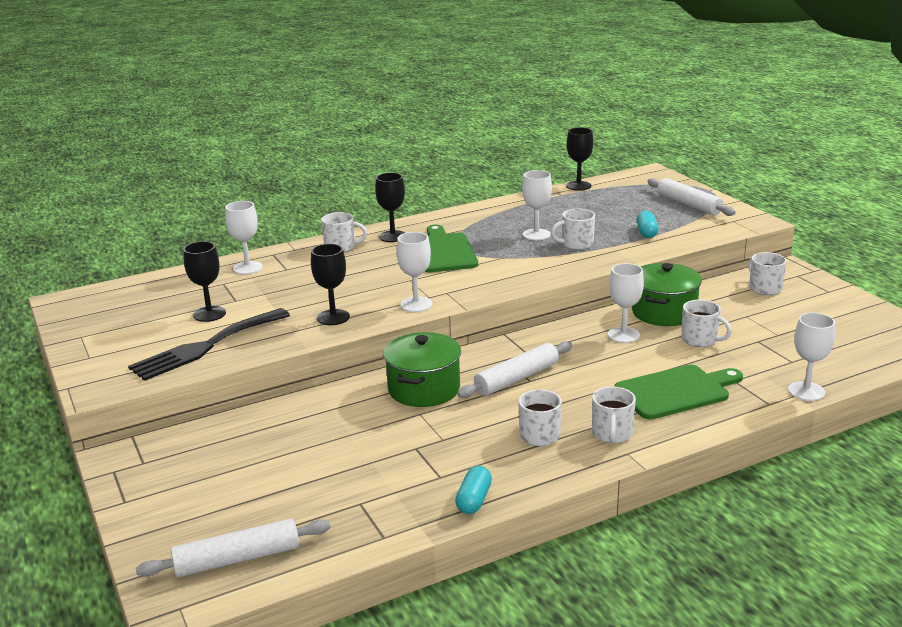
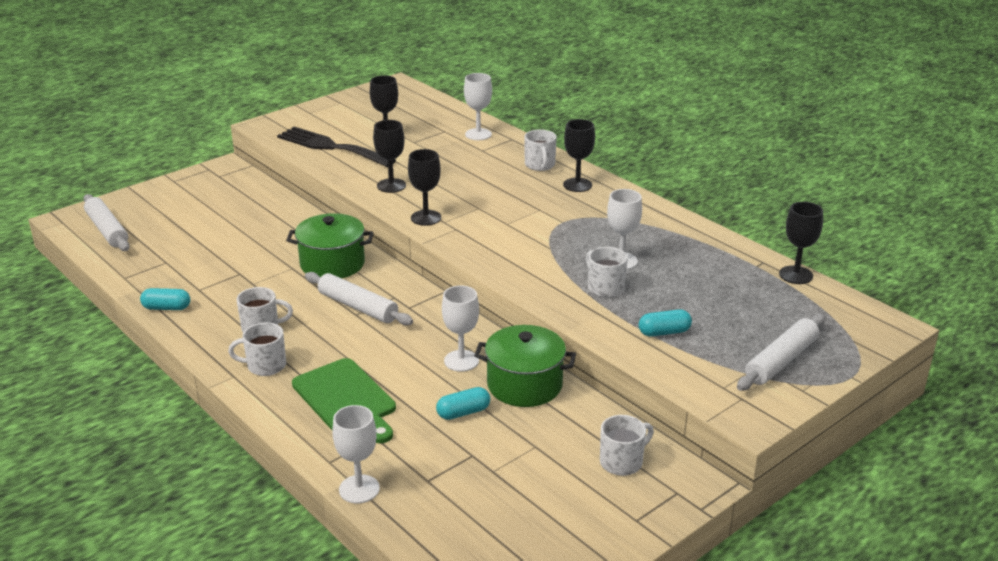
camera: 75 degrees right, 5 degrees up
(416, 304) = (426, 218): white goblet -> black goblet
(444, 251) = (551, 215): green cutting board -> none
(700, 340) = (463, 412): white mug -> turquoise capsule

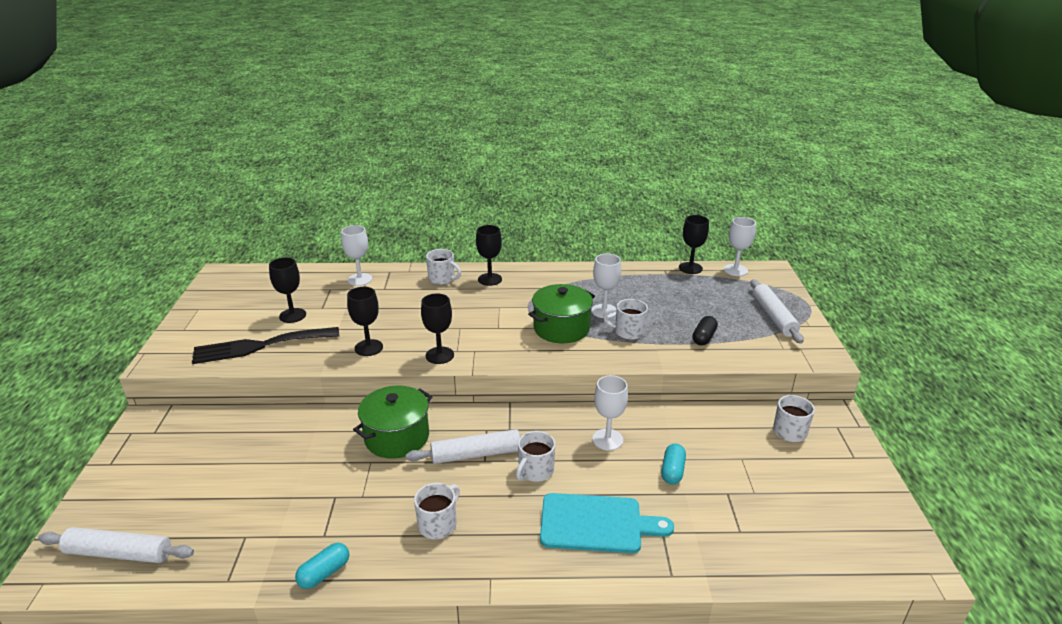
camera: 50 degrees left, 0 degrees up
(265, 365) = (497, 549): white mug -> white mug (535, 471)
(346, 399) = (596, 524): green cutting board -> turquoise cutting board
(359, 489) = (722, 575): white goblet -> white goblet (735, 270)
(524, 385) = (666, 426): green pot -> green pot (561, 328)
(664, 332) = (704, 337): turquoise capsule -> black capsule

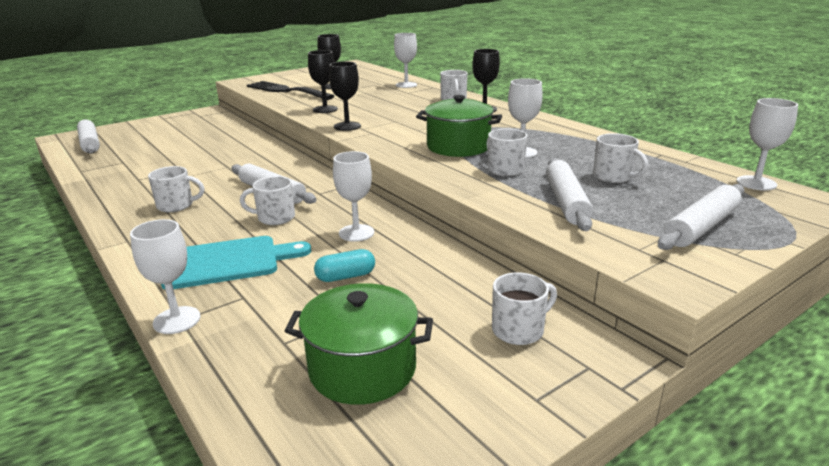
camera: 55 degrees right, 5 degrees down
(324, 573) = (101, 190): turquoise capsule -> none
(397, 437) = (263, 164): green pot -> green pot (362, 368)
(596, 524) = (227, 262): turquoise cutting board -> turquoise cutting board turned 75 degrees counterclockwise
(671, 578) = (177, 320): none -> white goblet
(683, 303) = (613, 177): none -> white mug
(690, 268) = (697, 163): black goblet -> none
(704, 337) = (566, 202): black capsule -> white rolling pin

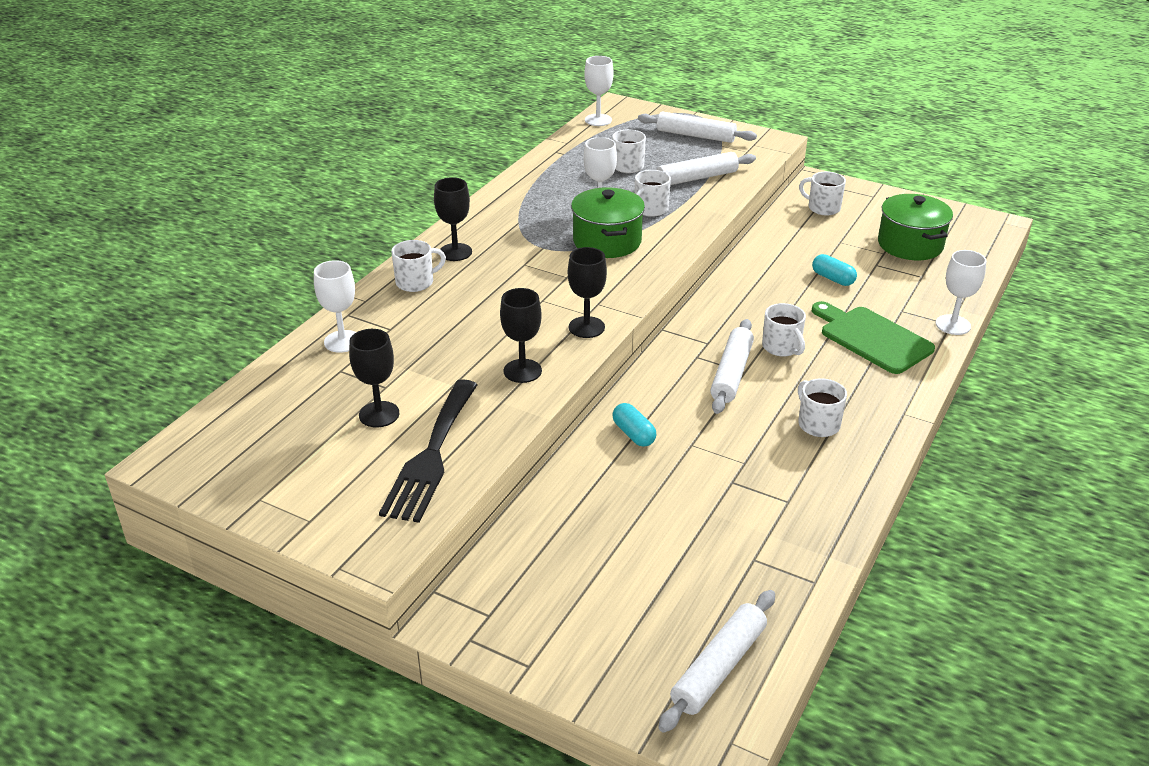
camera: 115 degrees left, 10 degrees up
(227, 262) = (872, 338): turquoise cutting board -> green cutting board
(261, 155) = (633, 434): none -> turquoise capsule
(356, 233) = (767, 295): white goblet -> none

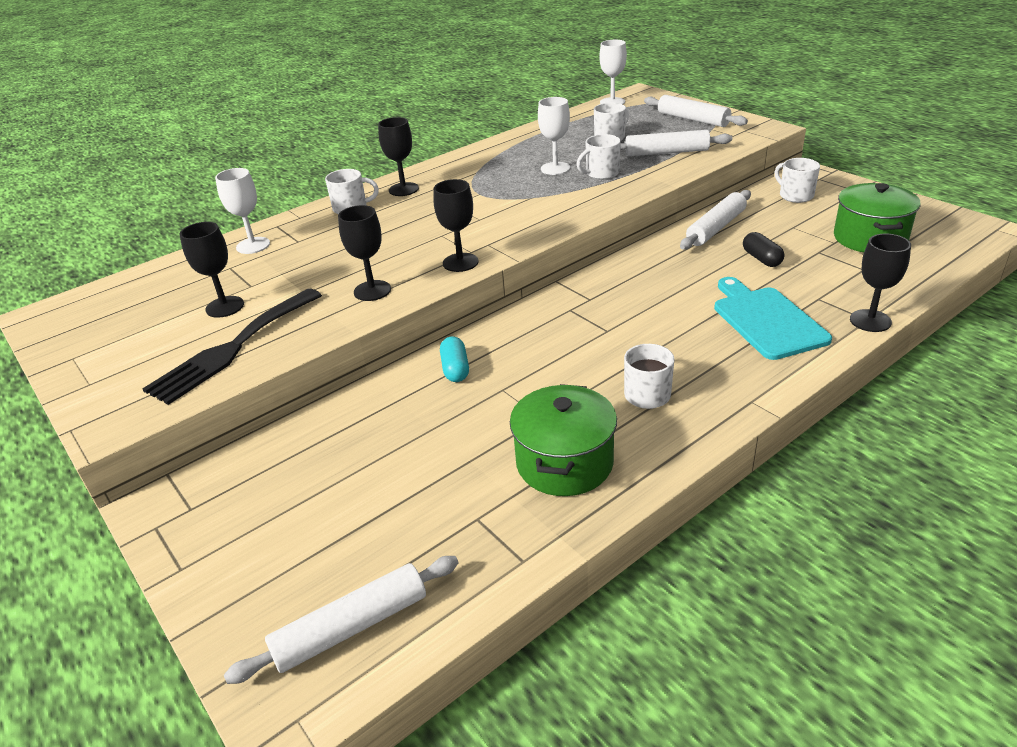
camera: 25 degrees right, 0 degrees up
(607, 241) = (540, 195): green pot -> green pot (564, 462)
(731, 374) = (592, 330): white rolling pin -> white rolling pin (716, 228)
(782, 347) = (662, 314): white mug -> none
(832, 278) = (761, 259): turquoise capsule -> black capsule
(872, 338) = (766, 320): green cutting board -> turquoise cutting board
(953, 325) = (870, 321): white goblet -> black goblet

